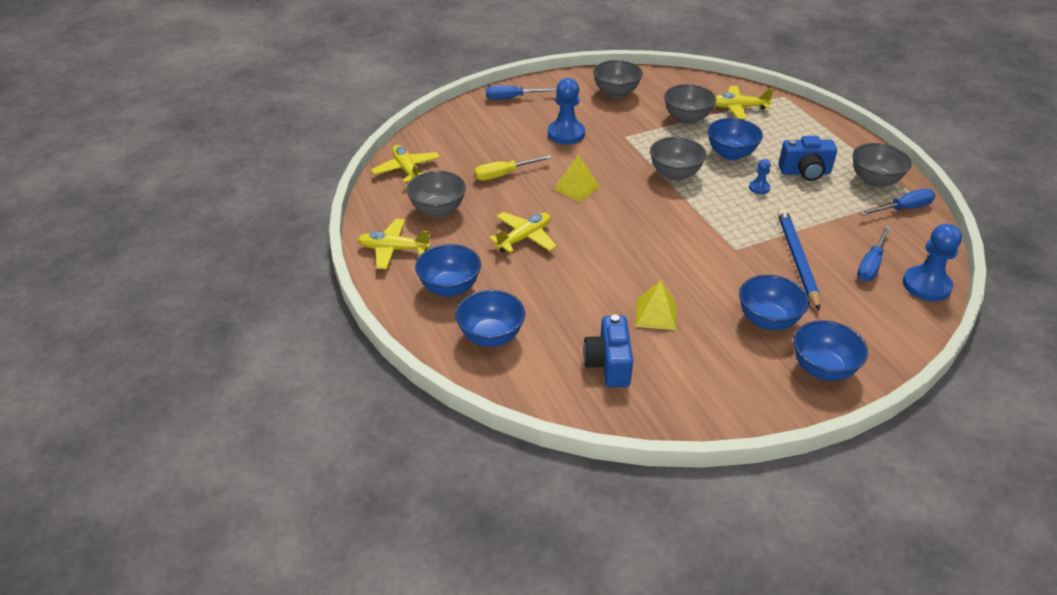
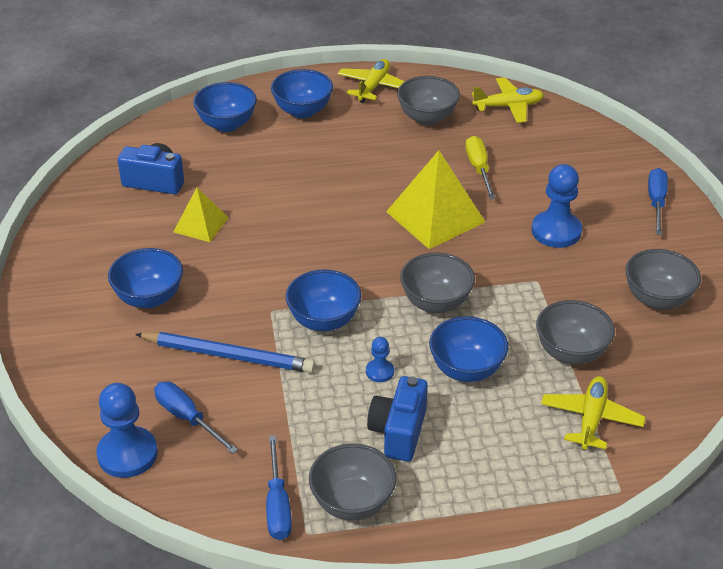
camera: 105 degrees right, 0 degrees up
(524, 238) = (358, 165): yellow plane -> none
(576, 187) = (435, 216): yellow pyramid -> yellow pyramid, size x1.74
(822, 369) = (65, 313): blue bowl -> blue bowl (324, 321)

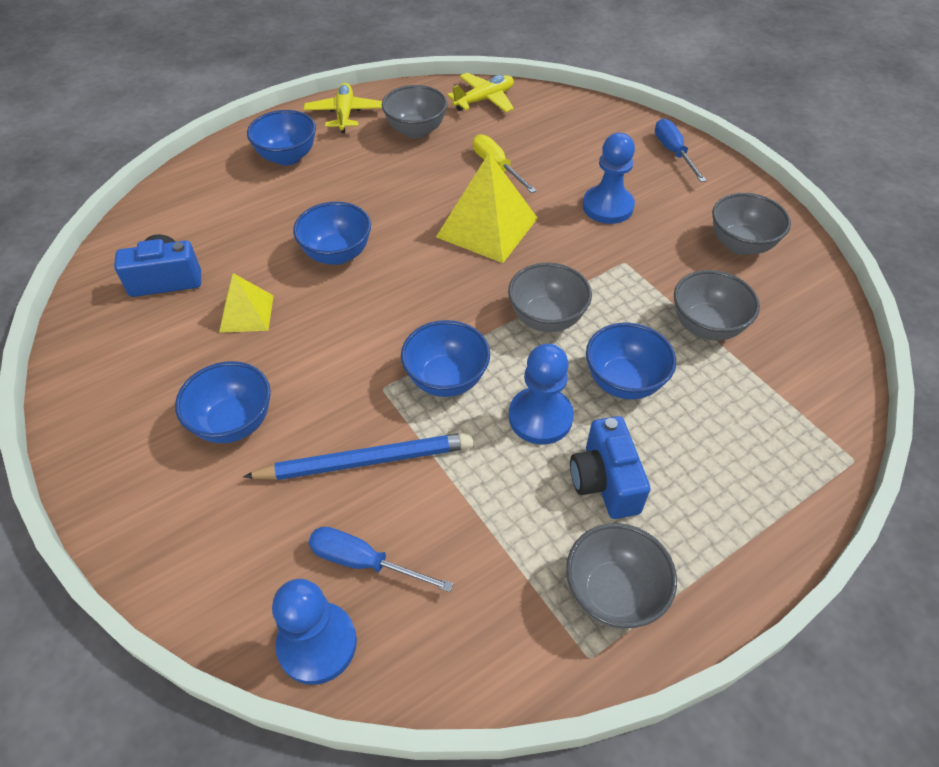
camera: 25 degrees left, 10 degrees up
(227, 124) = (214, 193): blue bowl -> blue bowl (337, 254)
(278, 505) = (534, 634): blue screwdriver -> none
(379, 371) = (540, 417): blue pawn -> blue pawn, size x1.96
(591, 419) = (773, 391): yellow plane -> none

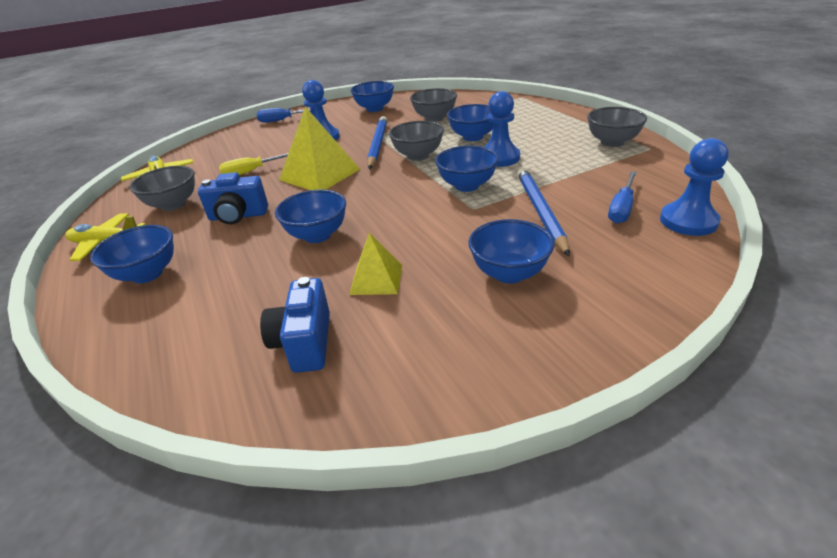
camera: 80 degrees left, 15 degrees down
(585, 269) = (377, 145): none -> blue pencil
(604, 482) = (543, 143): blue camera -> blue camera (238, 216)
(740, 245) = (374, 109): grey bowl -> blue bowl

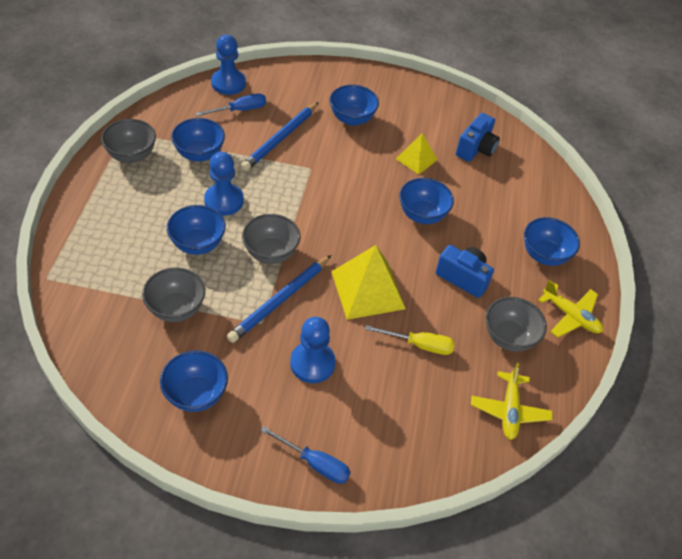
camera: 150 degrees left, 15 degrees up
(467, 186) = (286, 190): blue bowl -> blue bowl (199, 154)

